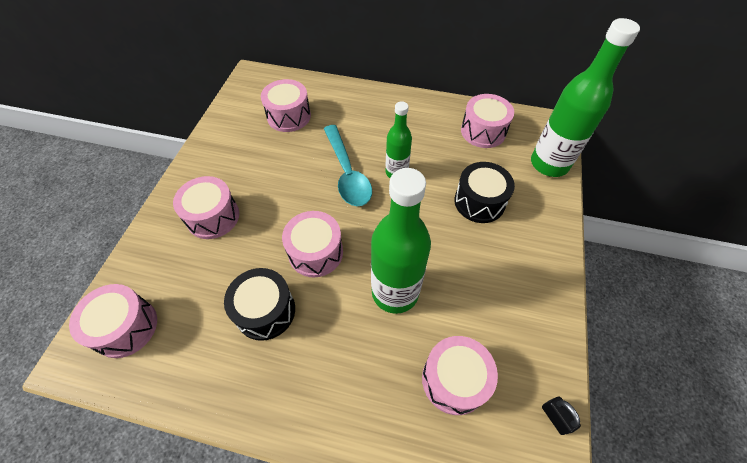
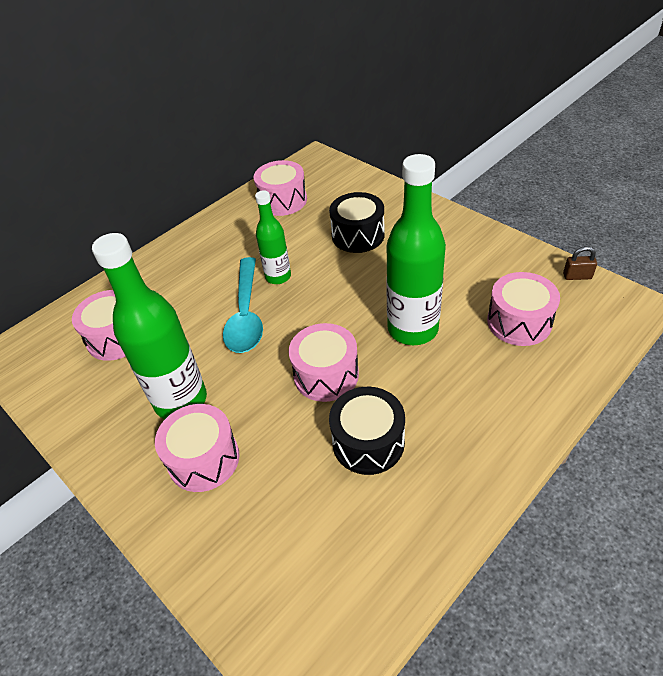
camera: 55 degrees left, 10 degrees down
(125, 327) = (299, 602): pink drum -> none
(347, 173) = (246, 314): turquoise spoon -> turquoise spoon turned 75 degrees clockwise
(549, 164) = (353, 179): green bottle -> green bottle (181, 400)
(555, 417) = (577, 276): black padlock -> brown padlock

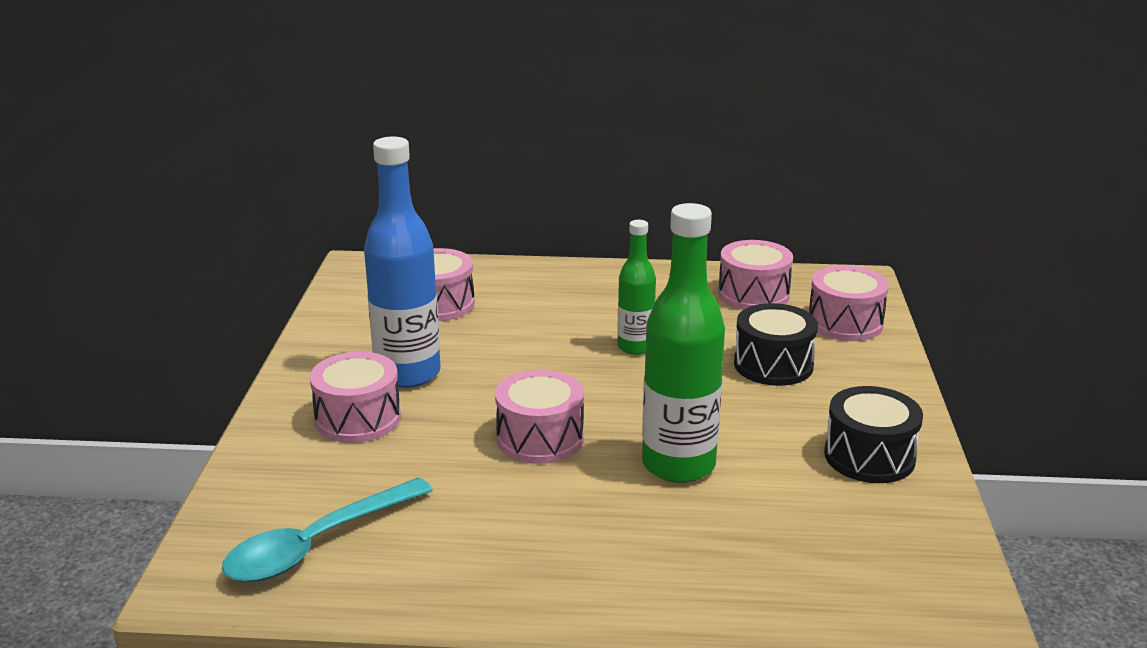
camera: 45 degrees right, 20 degrees down
(181, 400) = (408, 374): green bottle -> blue bottle
(246, 314) = (557, 354): turquoise spoon -> turquoise spoon (318, 544)
(368, 442) = (484, 504): black drum -> black drum (869, 457)
(519, 322) = (797, 537): pink drum -> pink drum (845, 323)
(577, 276) = (953, 554): brown padlock -> none

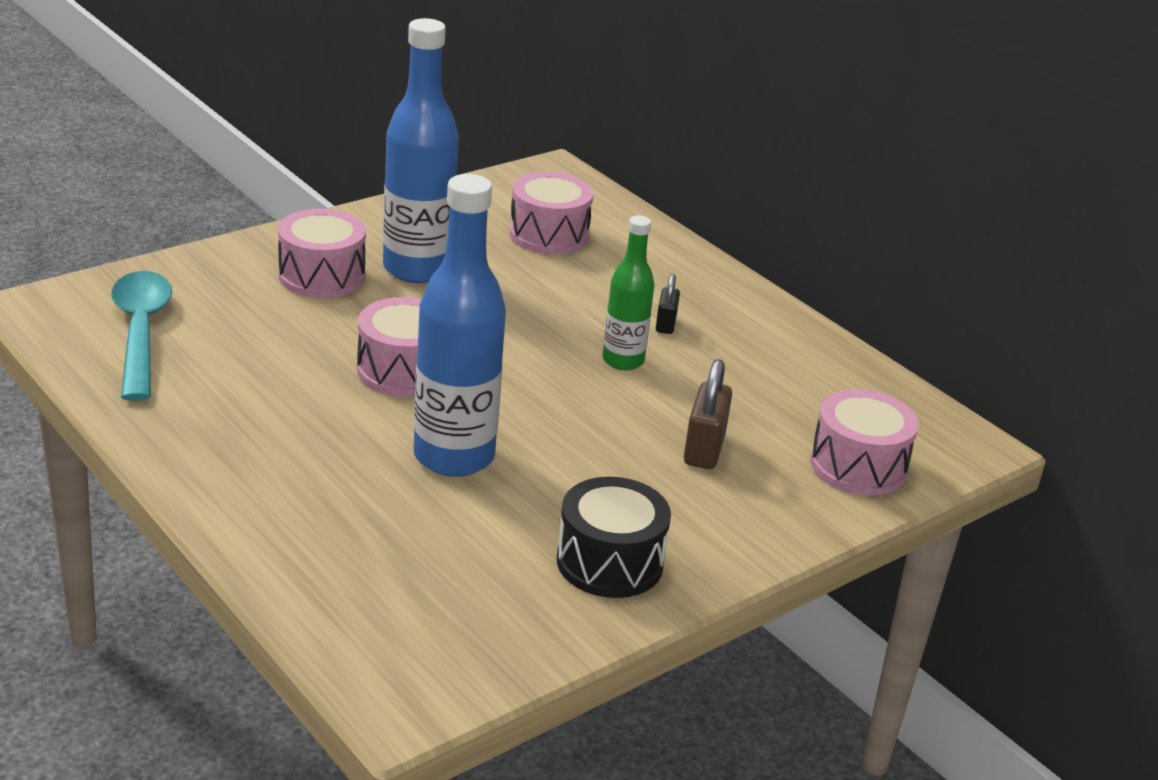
camera: 45 degrees right, 5 degrees up
(318, 544) = (140, 333): turquoise spoon -> turquoise spoon turned 75 degrees clockwise
(610, 313) = (665, 324): none -> black padlock
(678, 465) = (454, 456): green bottle -> blue bottle
(753, 295) = (829, 390): pink drum -> none
(773, 365) = (704, 449): black drum -> brown padlock

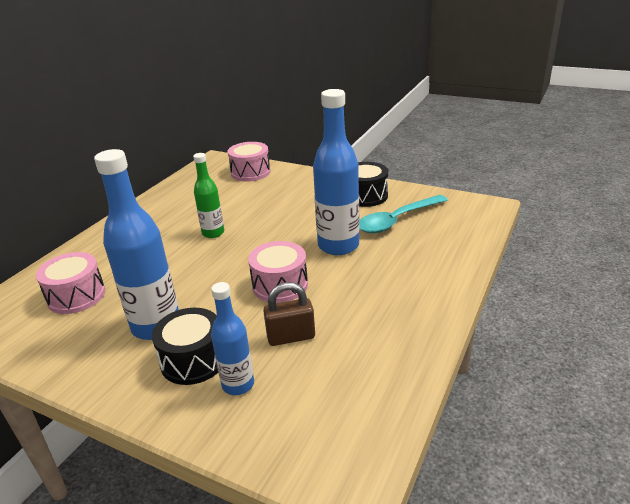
camera: 110 degrees left, 0 degrees up
(140, 333) = (335, 403): turquoise spoon -> turquoise spoon (397, 220)
(246, 290) = (238, 384): none -> blue bottle
(322, 276) = (193, 360): pink drum -> black drum
(665, 324) = (167, 233): black padlock -> none
(704, 449) = (270, 199): brown padlock -> brown padlock (291, 337)

